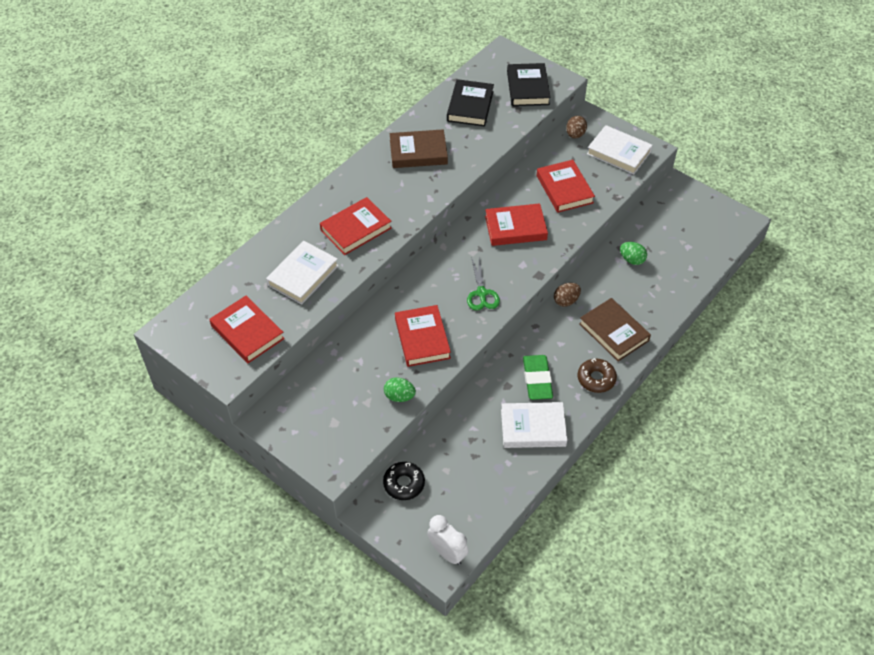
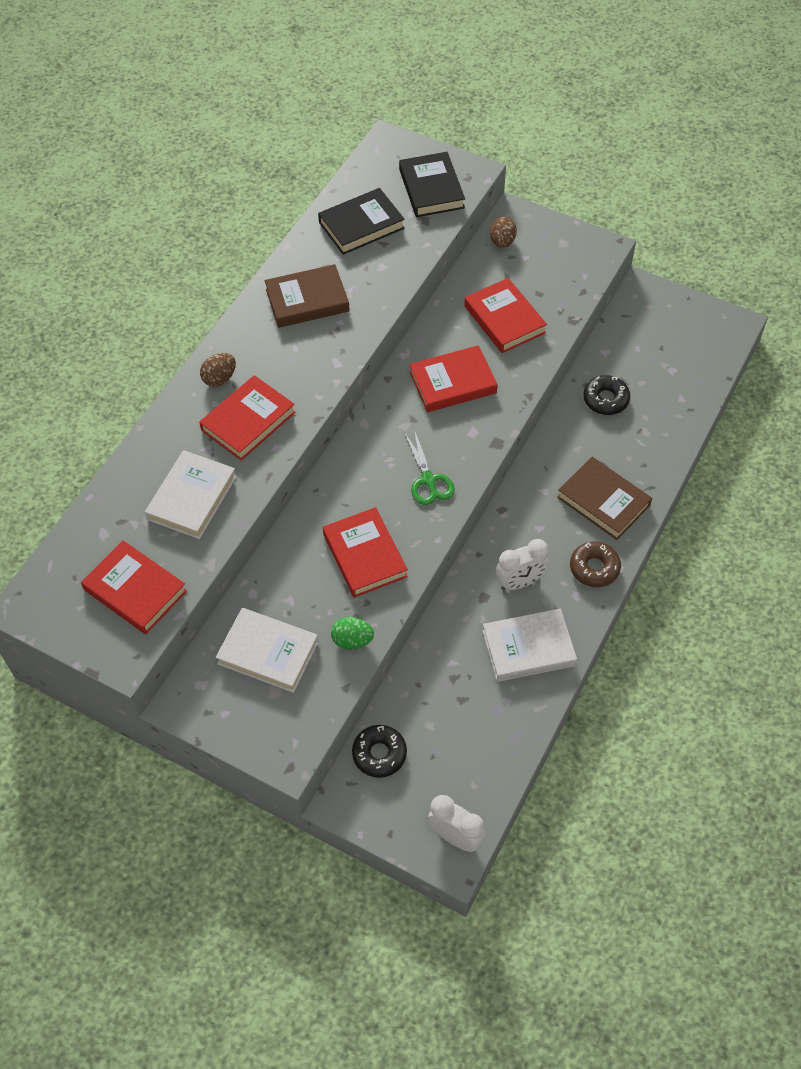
camera: 10 degrees left, 5 degrees up
(470, 106) = (361, 225): black book -> black book turned 60 degrees clockwise
(537, 380) = (520, 582): green eraser -> white clock
(566, 301) = (534, 469): brown egg -> brown egg (219, 378)
(619, 153) = (563, 258): white book -> white book (268, 652)
(632, 260) = (605, 399): green egg -> black donut

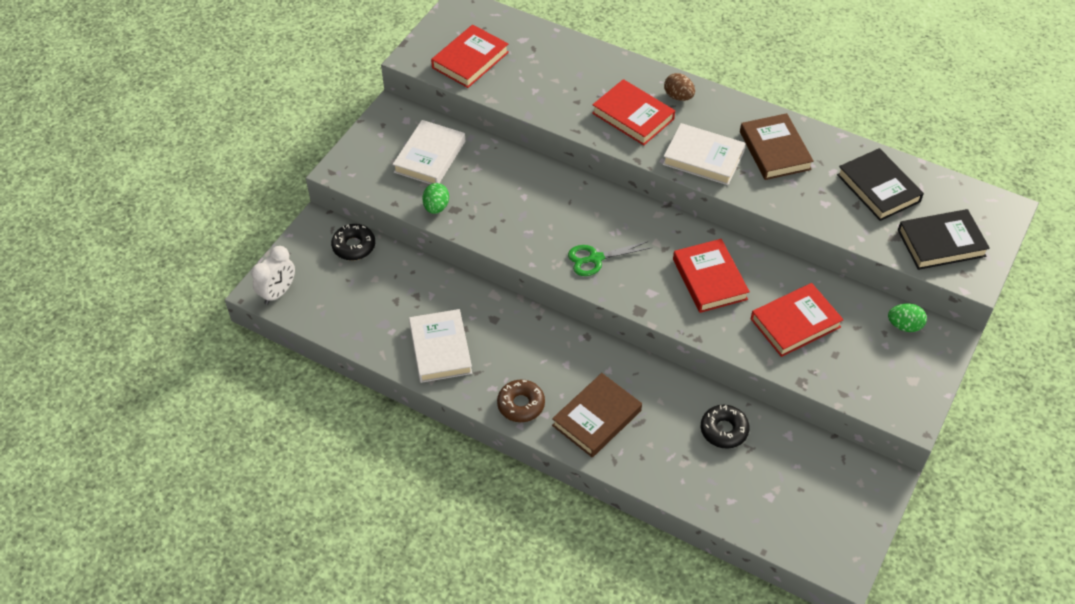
camera: 90 degrees right, 5 degrees down
(192, 498) = (554, 86): white book -> white book (703, 158)
(364, 555) = (517, 214): red book -> none
(502, 242) = (904, 326): brown egg -> green egg
(520, 582) = (508, 346): white clock -> none

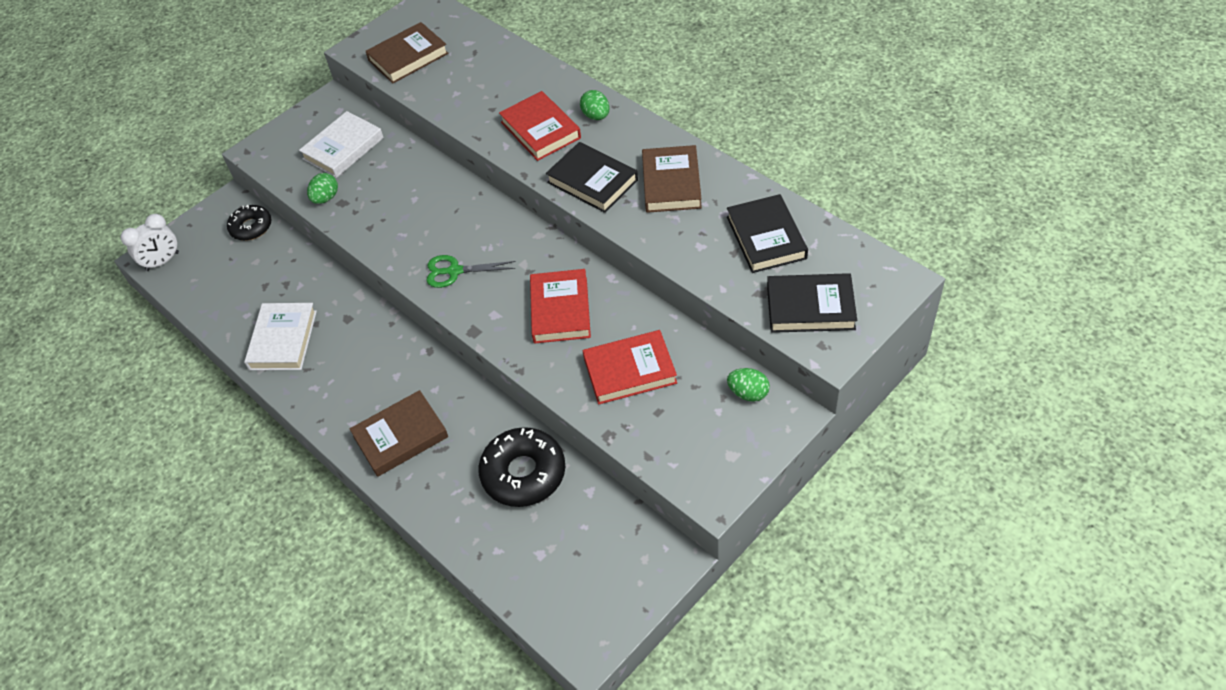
camera: 20 degrees right, 0 degrees up
(470, 60) = (408, 57): red book -> brown book
(521, 405) = (333, 409): brown donut -> none
(678, 96) = (596, 116): brown egg -> green egg
(703, 158) = (592, 181): white book -> black book
(724, 430) = (523, 473): black donut -> black donut, size x1.63

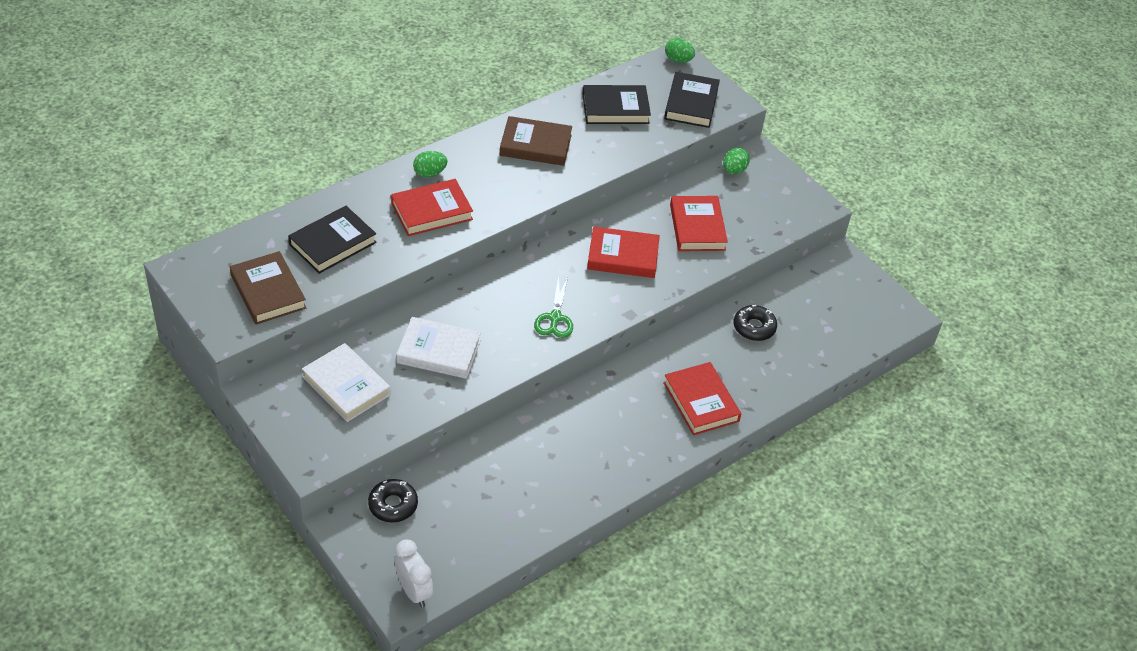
camera: 90 degrees left, 5 degrees down
(283, 340) = (564, 482): white book -> white book (438, 352)
(326, 198) = (417, 406): green egg -> green egg (678, 60)
(400, 437) = (701, 402): brown book -> red book
(523, 473) = (754, 327): black donut -> black donut, size x0.62
(592, 181) = (514, 190): black book -> black book (332, 243)

